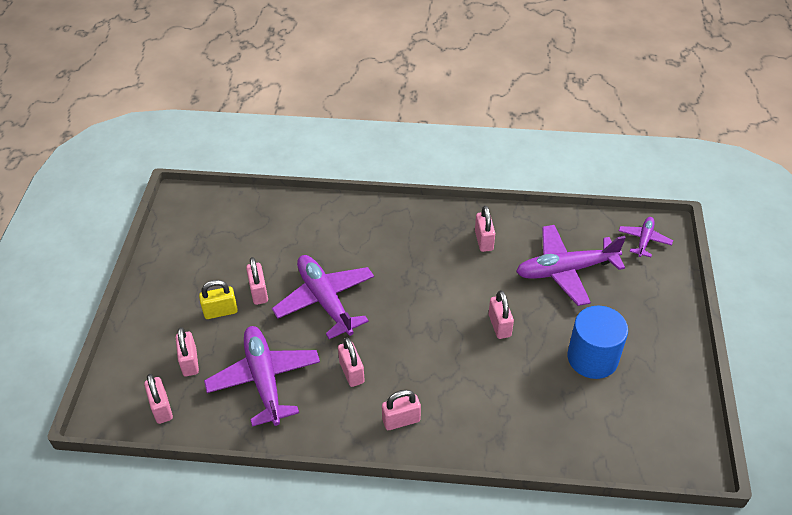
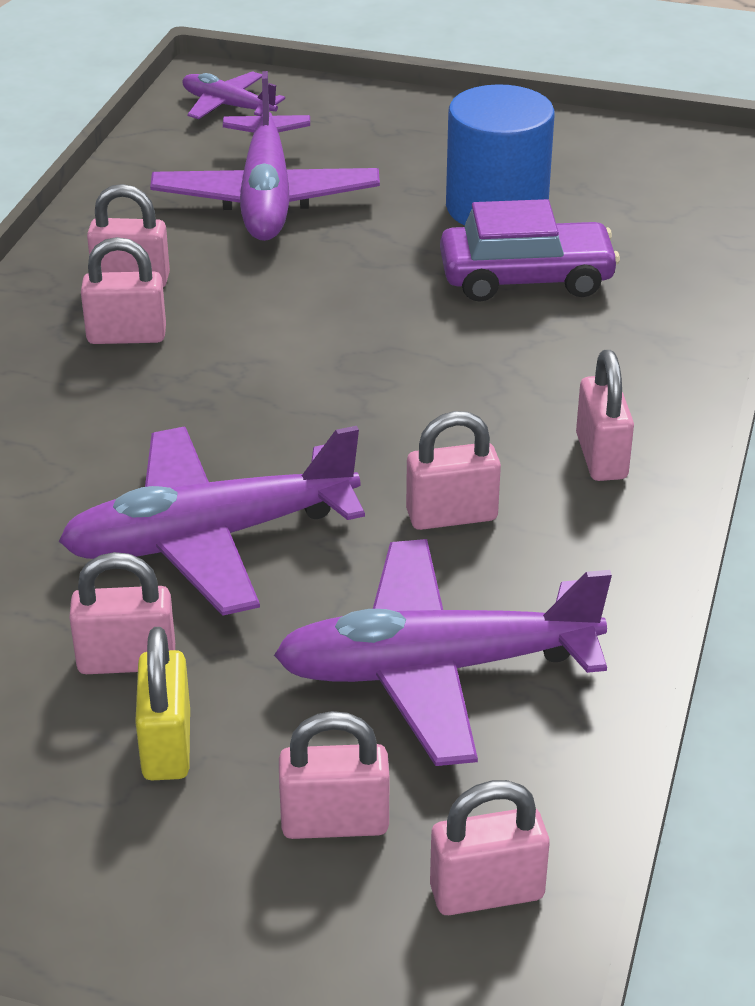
camera: 80 degrees left, 10 degrees down
(499, 325) = (382, 296): pink padlock -> pink padlock (126, 336)
(533, 377) = (526, 278): none -> purple car

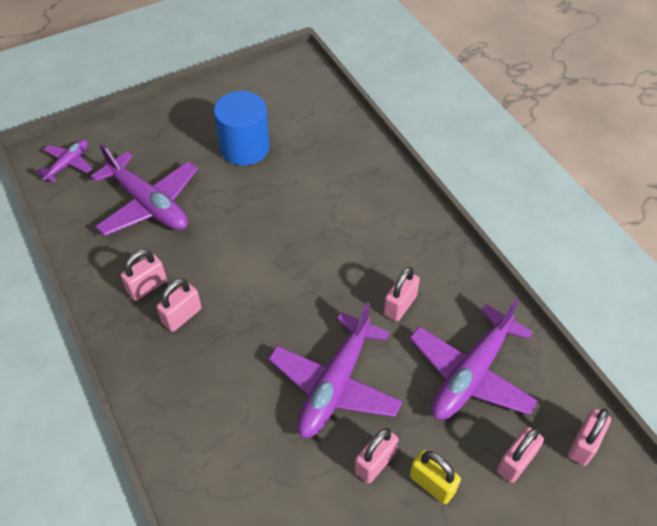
camera: 45 degrees left, 15 degrees up
(228, 106) = (68, 164): purple plane -> purple plane turned 135 degrees clockwise
(526, 278) = (296, 176): purple car -> none
(601, 457) = (414, 241): pink padlock -> none

